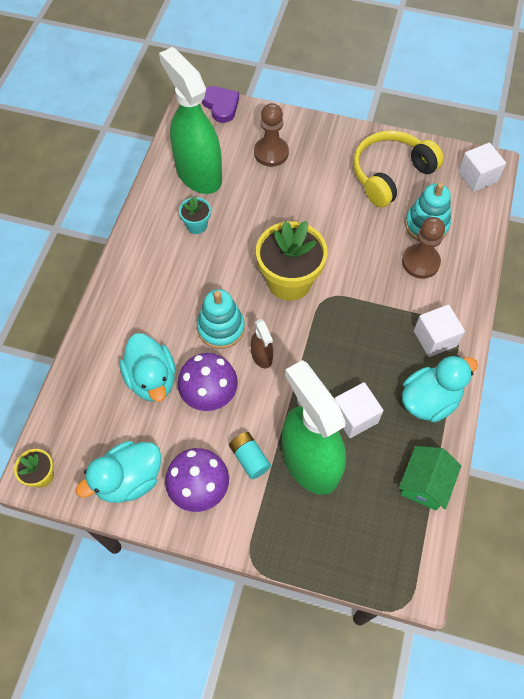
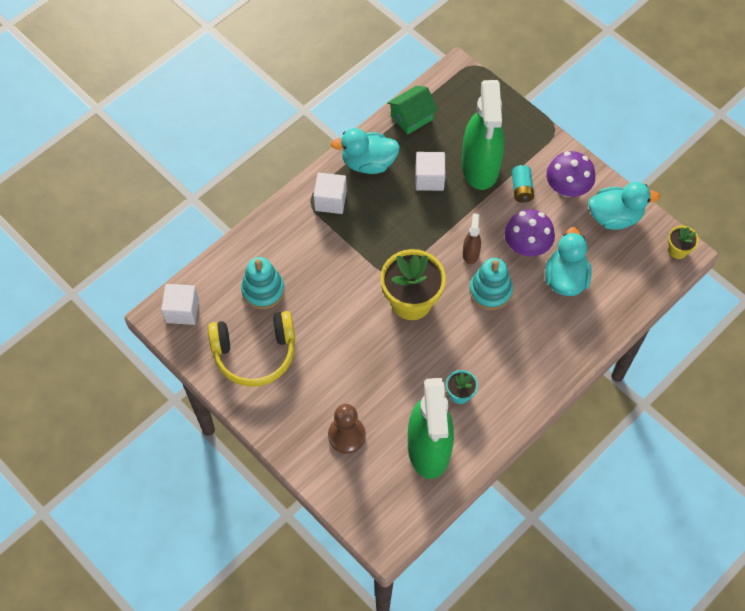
camera: 150 degrees left, 0 degrees up
(221, 105) = (361, 521): purple heart -> none
(420, 262) = (294, 262): brown pawn -> none

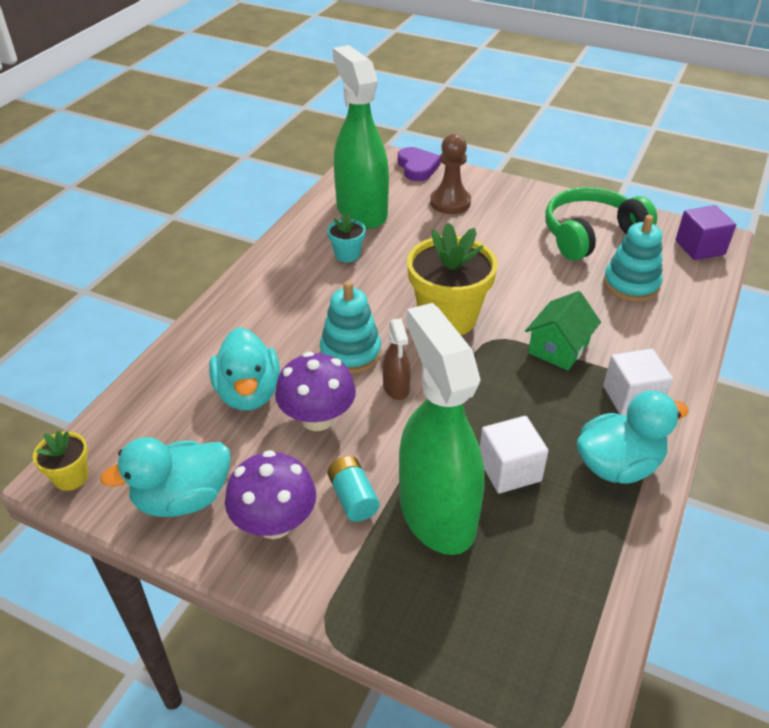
camera: 160 degrees right, 20 degrees down
(182, 311) = (699, 247): white cube -> purple cube
(255, 353) = (590, 234): yellow headphones -> green headphones
(351, 502) = (417, 167): none -> purple heart
(411, 117) = (601, 566): green house -> green house (558, 348)

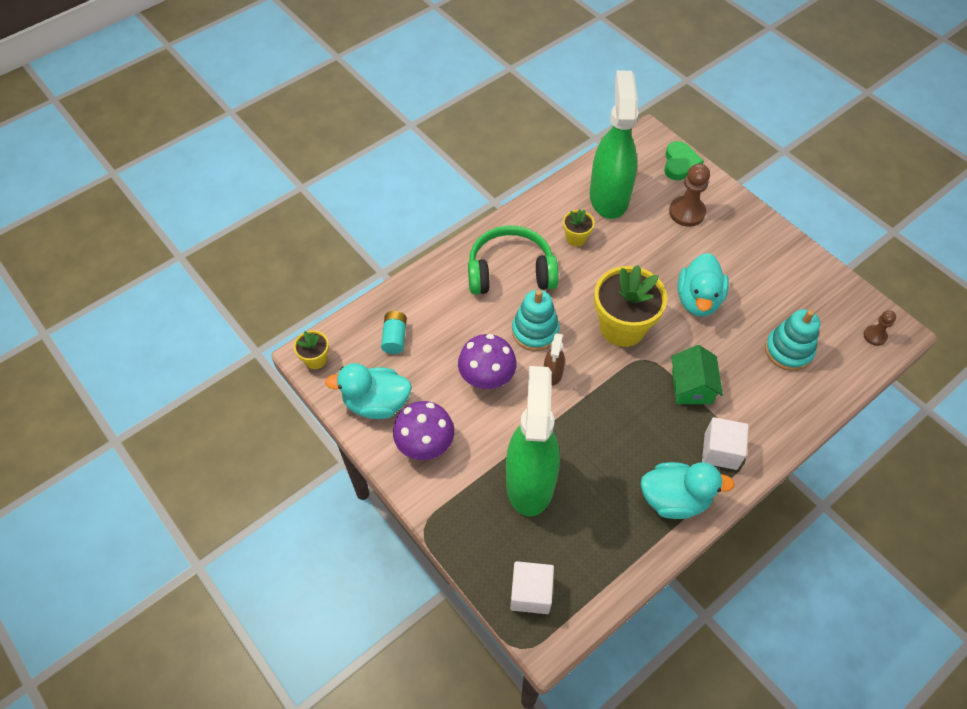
camera: 25 degrees right, 15 degrees up
(248, 393) = (450, 338): turquoise duck -> turquoise duck (698, 300)
(347, 254) = (576, 238): turquoise flower pot -> yellow flower pot
(353, 498) = (482, 447): turquoise battery -> turquoise battery (395, 338)
(417, 167) = (680, 163): purple heart -> green heart
(509, 470) = (596, 470): white cube -> white cube (531, 593)
(558, 348) = (691, 387): green house -> green house turned 60 degrees counterclockwise
(590, 234) = (787, 288): green headphones -> green headphones (510, 271)
(699, 247) = (874, 336): purple cube -> brown pawn

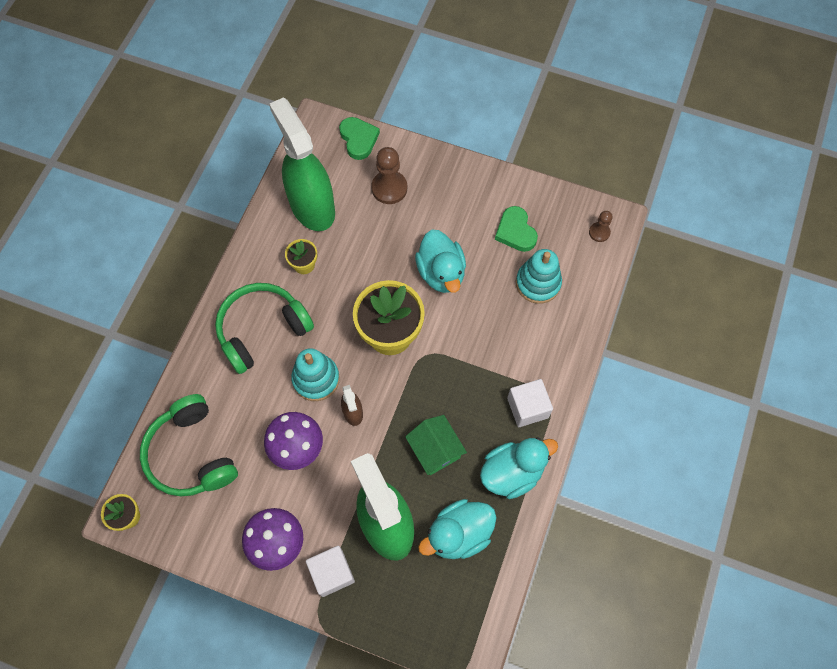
camera: 30 degrees left, 10 degrees up
(376, 403) = (211, 528): turquoise duck -> turquoise duck (458, 534)
(395, 338) = (191, 454): turquoise battery -> green headphones
(531, 593) = (439, 625): white cube -> white cube (332, 573)
(691, 387) = (476, 360): green house -> green house (435, 450)
(789, 298) = (515, 231): none -> green heart

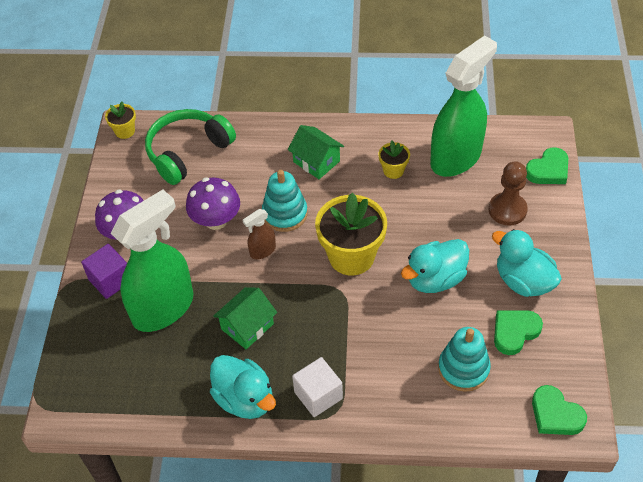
camera: 75 degrees right, 15 degrees down
(262, 330) = (316, 161): green headphones -> green house
(332, 573) = (110, 280): white cube -> purple cube
(458, 534) = (170, 369): turquoise duck -> turquoise duck (523, 281)
(599, 232) = (555, 414): brown pawn -> green heart

